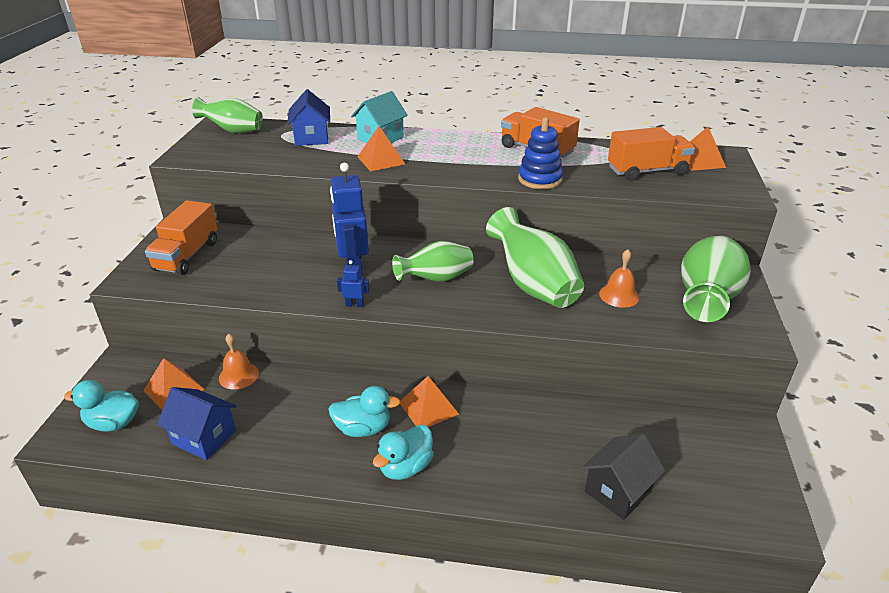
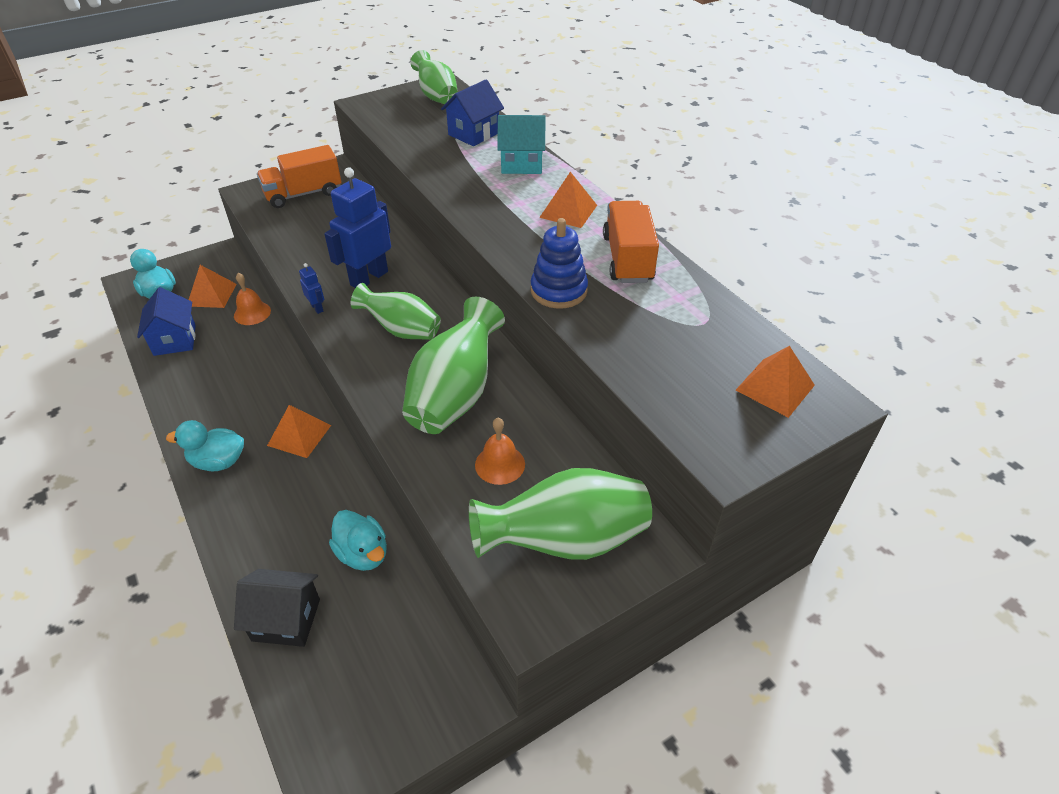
camera: 50 degrees right, 10 degrees up
(363, 428) = (245, 412): turquoise duck -> turquoise duck (363, 553)
(381, 160) = (477, 186): orange pyramid -> orange pyramid (568, 211)
(647, 171) = (683, 356): orange truck -> none

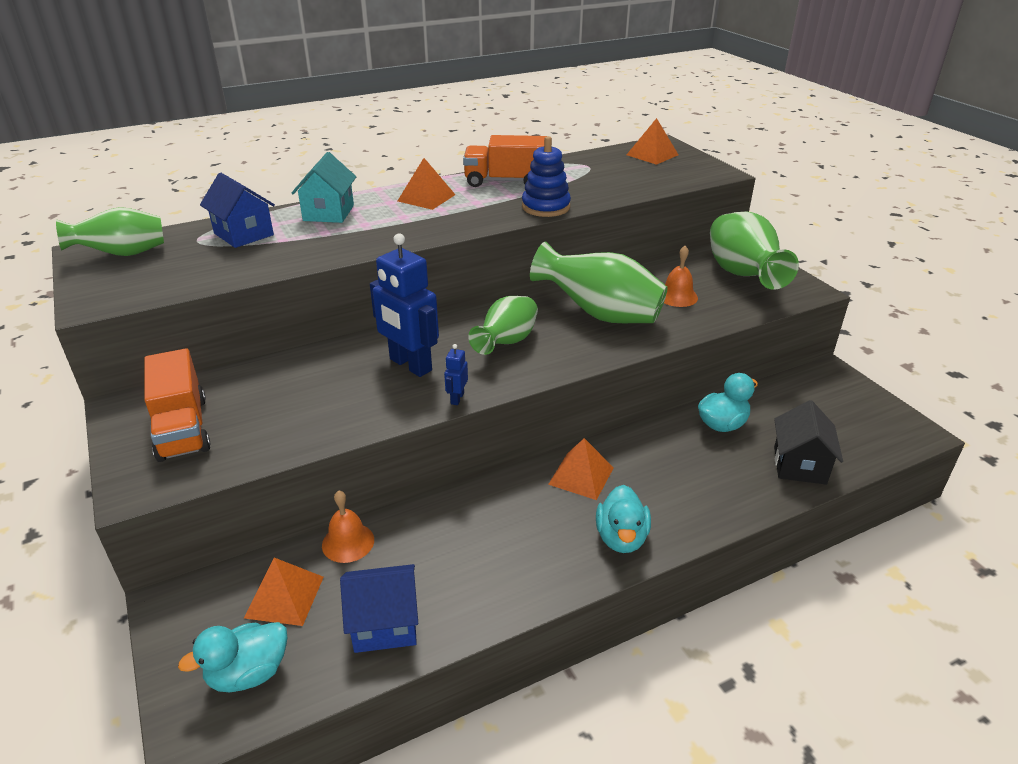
camera: 85 degrees left, 10 degrees down
(317, 308) = (457, 398): blue robot -> blue robot turned 45 degrees counterclockwise

